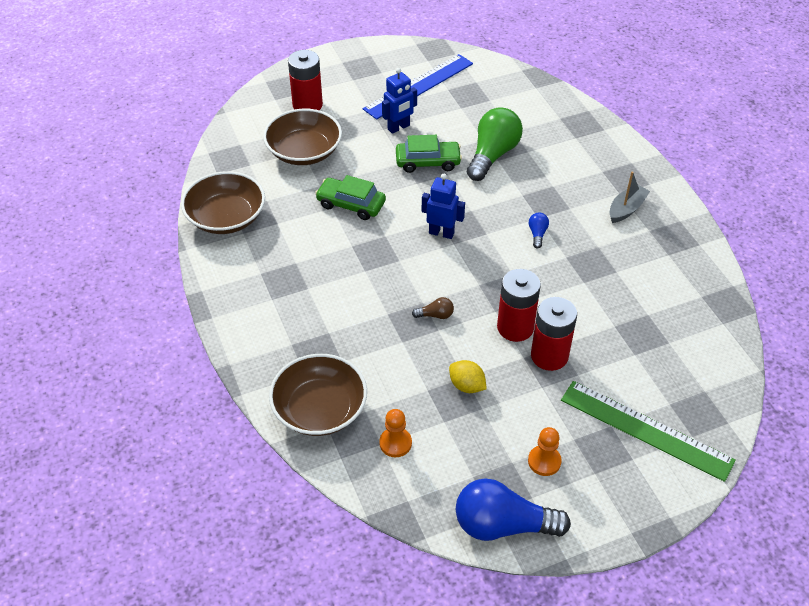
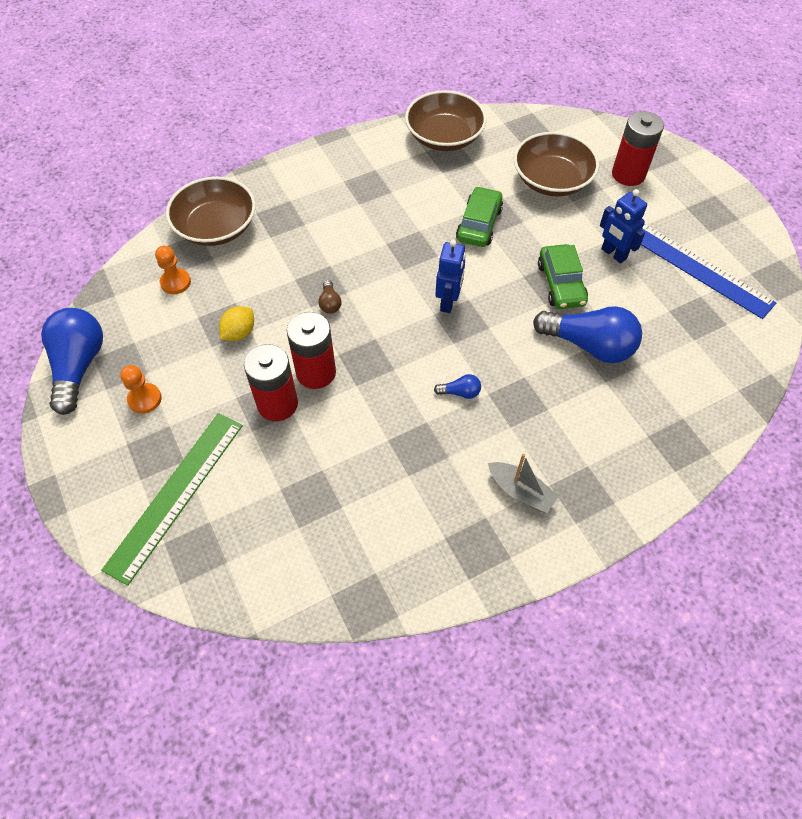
camera: 85 degrees right, 10 degrees up
(492, 155) = (589, 345): green light bulb -> blue light bulb

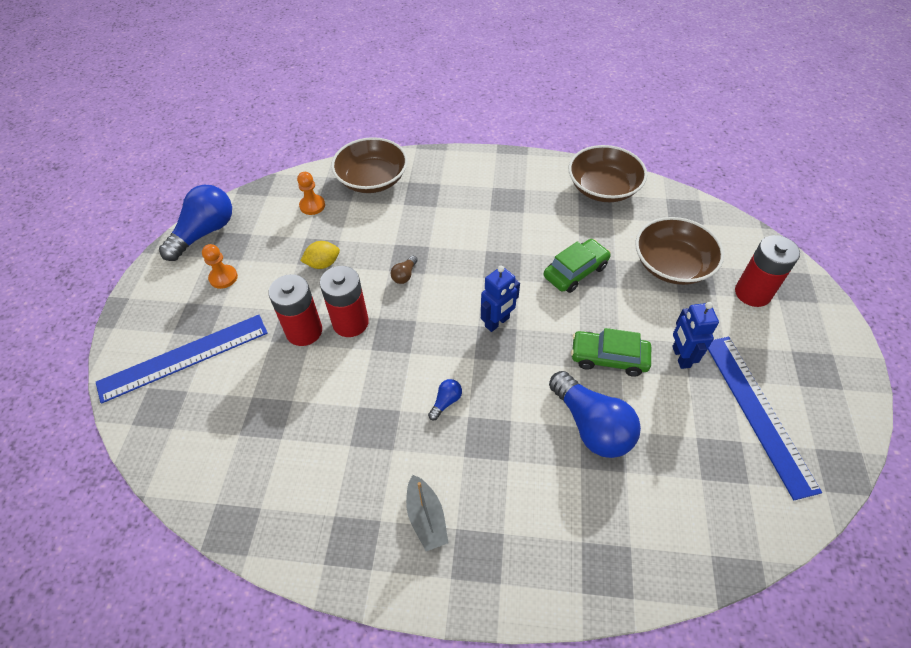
camera: 35 degrees right, 5 degrees down
(175, 494) = (184, 357): green ruler -> blue ruler
(460, 392) = (446, 402): blue light bulb -> blue light bulb turned 90 degrees counterclockwise
(561, 284) = (609, 358): green car -> green car turned 75 degrees clockwise

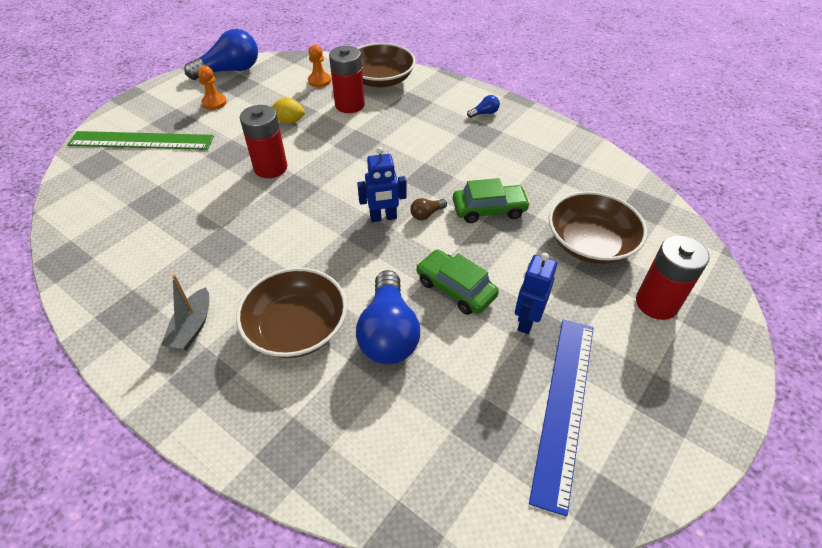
camera: 30 degrees right, 5 degrees down
(184, 357) = (141, 140): blue ruler -> green ruler
(304, 331) = (233, 159): red battery -> red battery (349, 105)
(404, 275) = (342, 153): brown light bulb -> brown light bulb (426, 214)
(446, 402) = (286, 254): blue light bulb -> blue light bulb (484, 113)
(603, 188) = (578, 157): brown bowl -> brown bowl (296, 328)

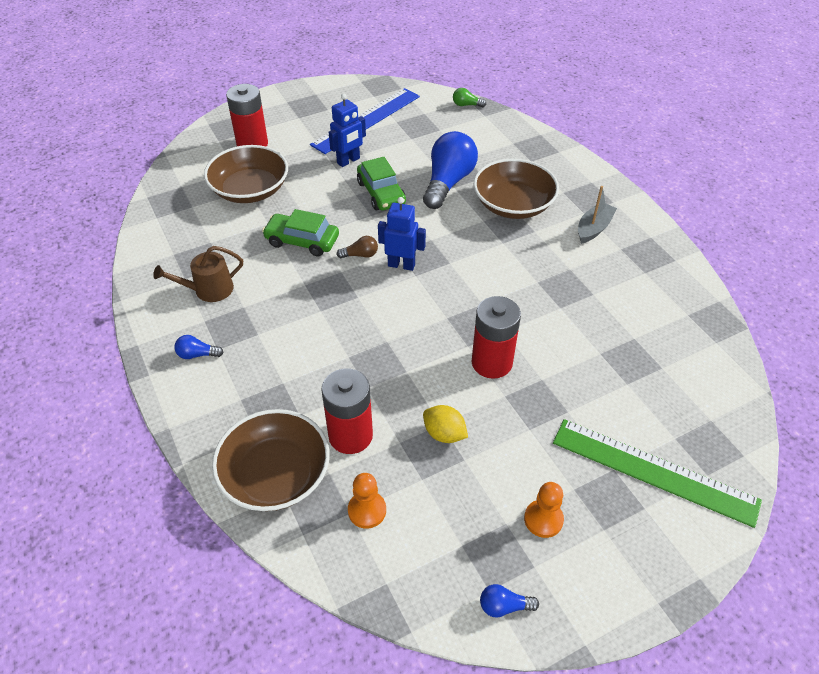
camera: 155 degrees left, 0 degrees up
(230, 71) = (504, 606): blue light bulb -> blue light bulb, size x0.43
(440, 517) = (466, 105): none -> green light bulb
(522, 150) = (208, 290): none -> brown watering can

